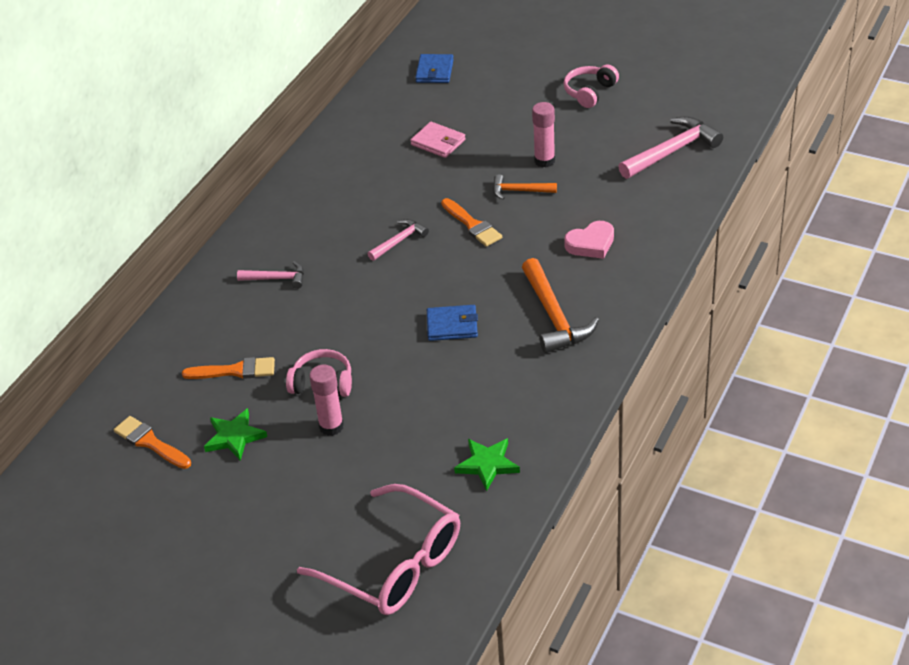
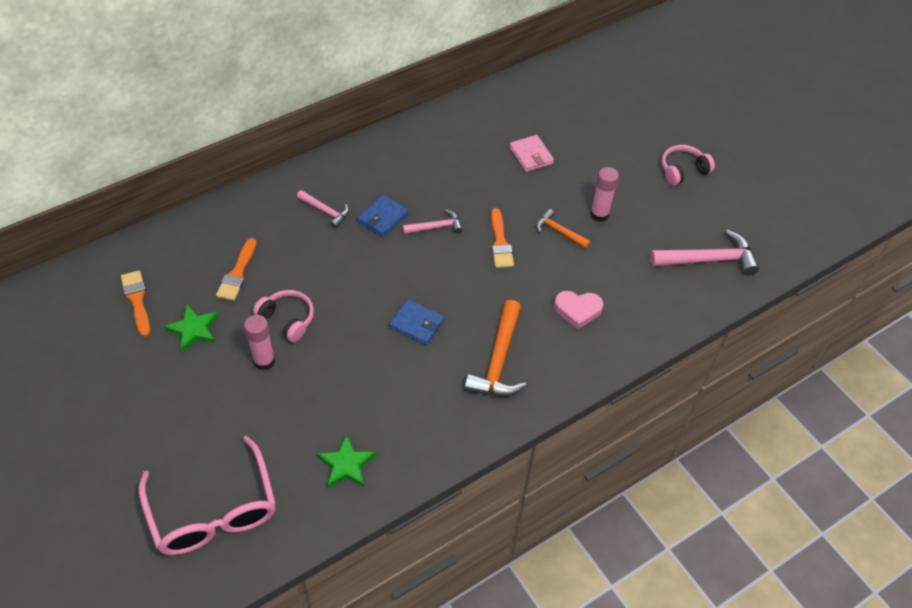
camera: 25 degrees right, 10 degrees up
(235, 371) = (237, 273): orange brush -> orange brush turned 75 degrees clockwise
(434, 71) = (576, 91): blue wallet -> blue wallet (382, 217)

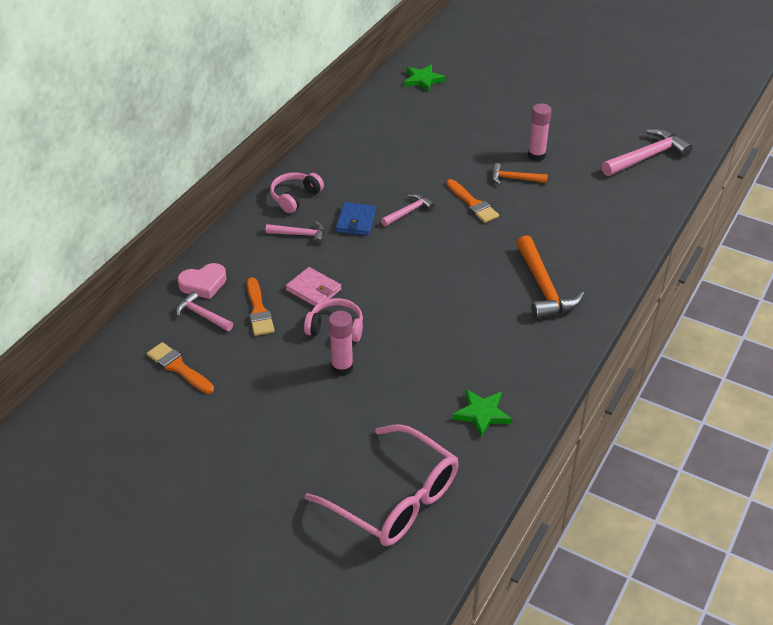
camera: 25 degrees left, 10 degrees down
(190, 257) = (202, 315): none -> pink hammer
(193, 329) = (254, 369): green star -> green star (423, 80)
(416, 324) = (453, 288): blue wallet -> none
(531, 155) = (444, 133): pink wallet -> pink wallet (313, 290)
(577, 310) = (576, 228): pink heart -> pink heart (203, 284)
(683, 170) = (575, 103): pink headphones -> pink headphones (295, 197)

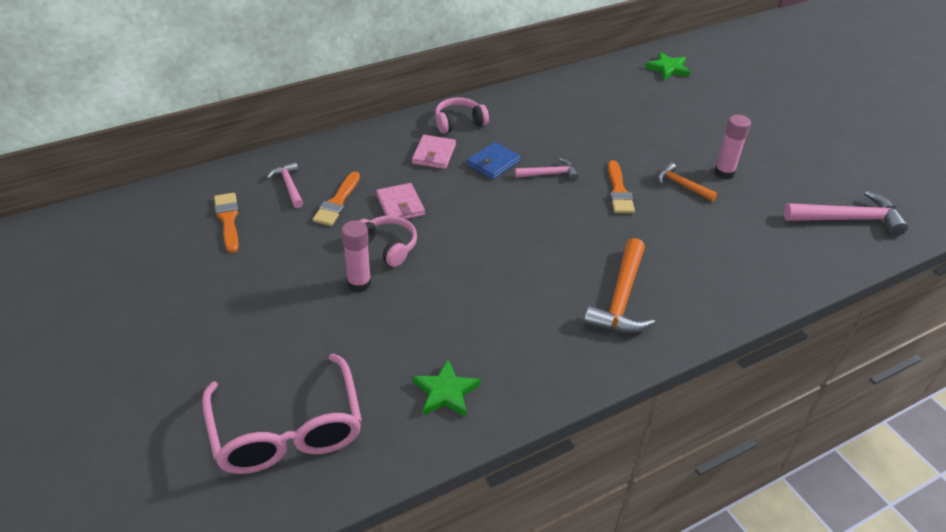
camera: 30 degrees right, 0 degrees up
(203, 284) = (315, 161): pink heart -> none
(300, 234) = (434, 154): pink hammer -> pink wallet

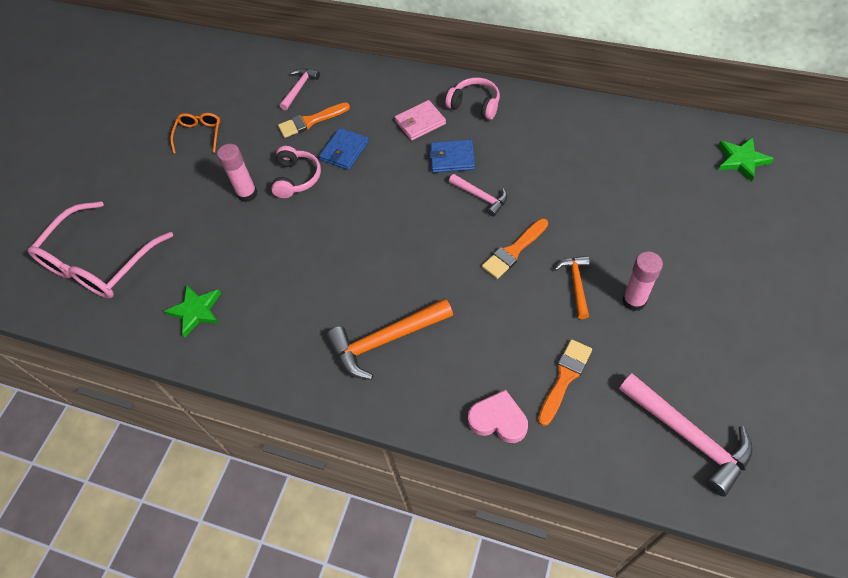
camera: 55 degrees right, 15 degrees up
(228, 220) = (238, 92): orange brush -> orange brush (564, 378)
(237, 271) = (199, 134): none -> orange glasses
(400, 205) = (344, 151): pink wallet -> blue wallet
(754, 288) = (498, 420): none -> pink heart

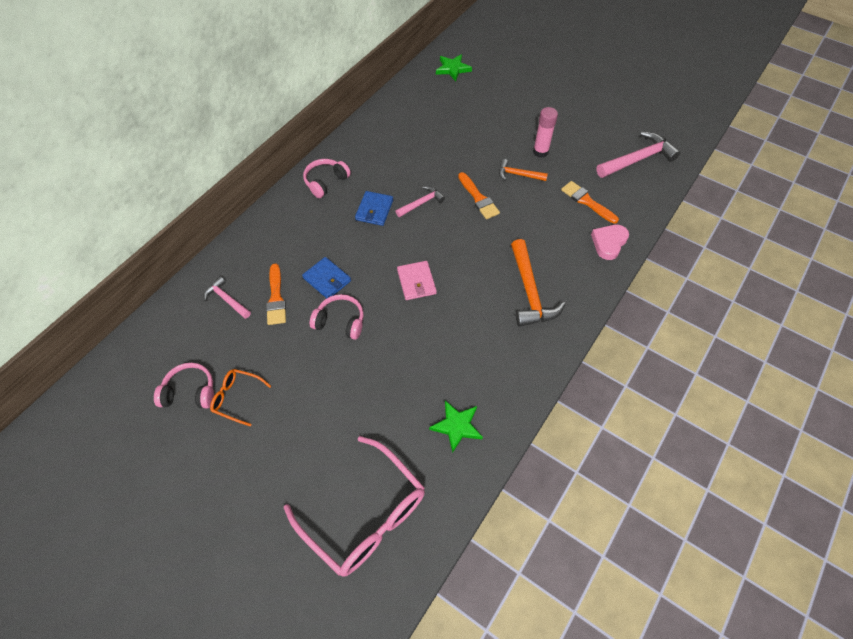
camera: 80 degrees left, 0 degrees up
(200, 103) = (190, 392): none -> pink headphones
(247, 194) = (339, 365): pink glue stick -> none
(420, 122) = (324, 220): pink wallet -> pink wallet (416, 282)

